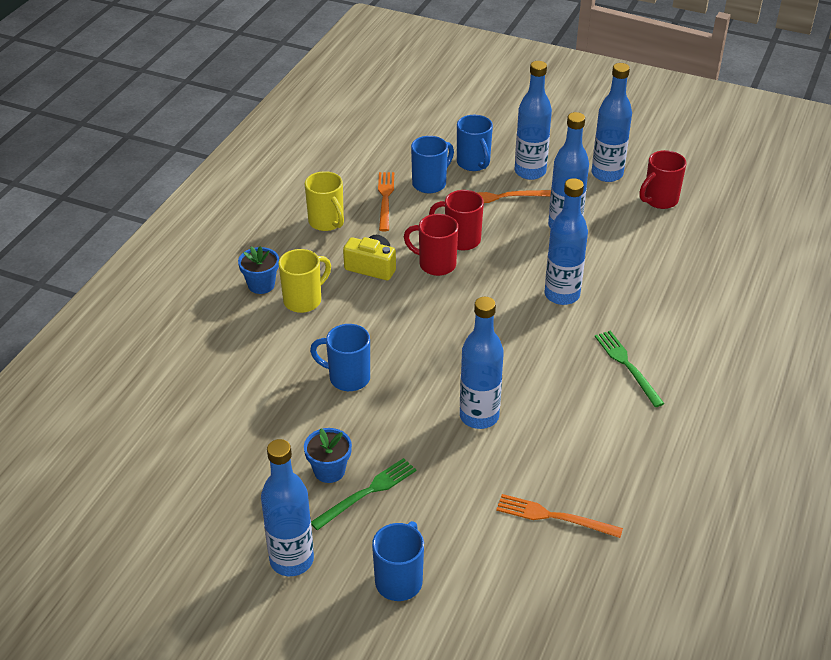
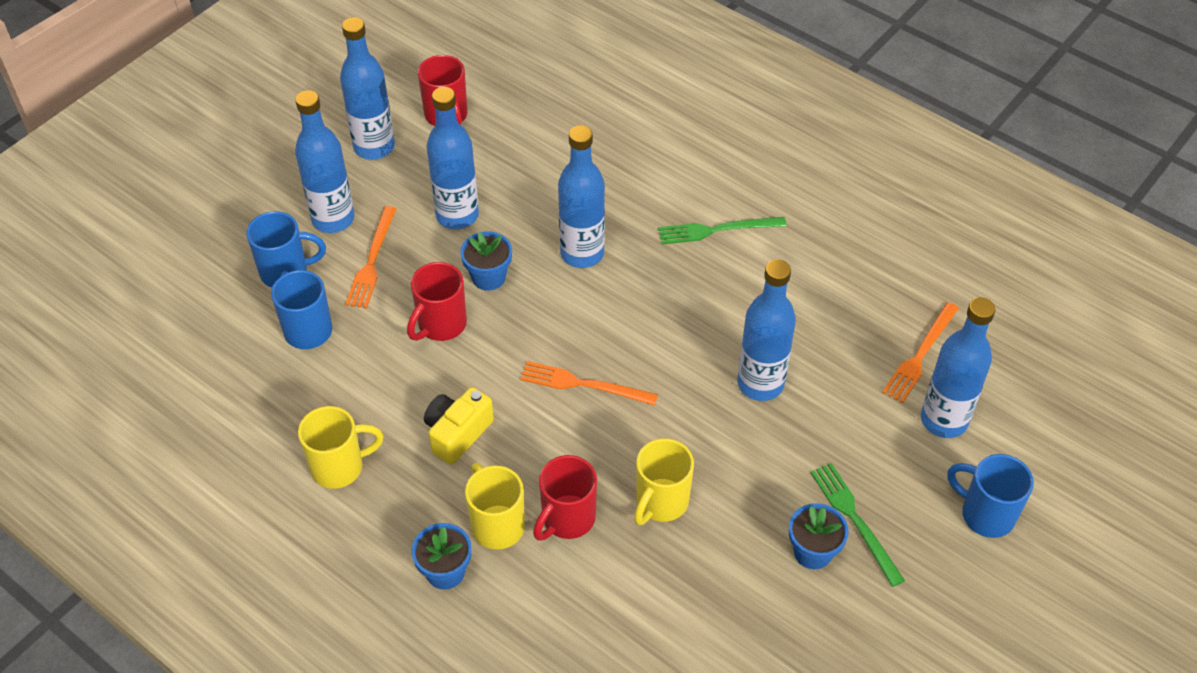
camera: 75 degrees left, 10 degrees up
(291, 560) = (942, 616): blue bottle -> blue bottle (944, 420)
(347, 378) = (660, 502): blue mug -> yellow mug
(385, 199) = (317, 387): orange fork -> orange fork (583, 384)
(435, 264) = (479, 363): red mug -> red mug (567, 519)
(514, 253) = (488, 277): none -> blue flower pot

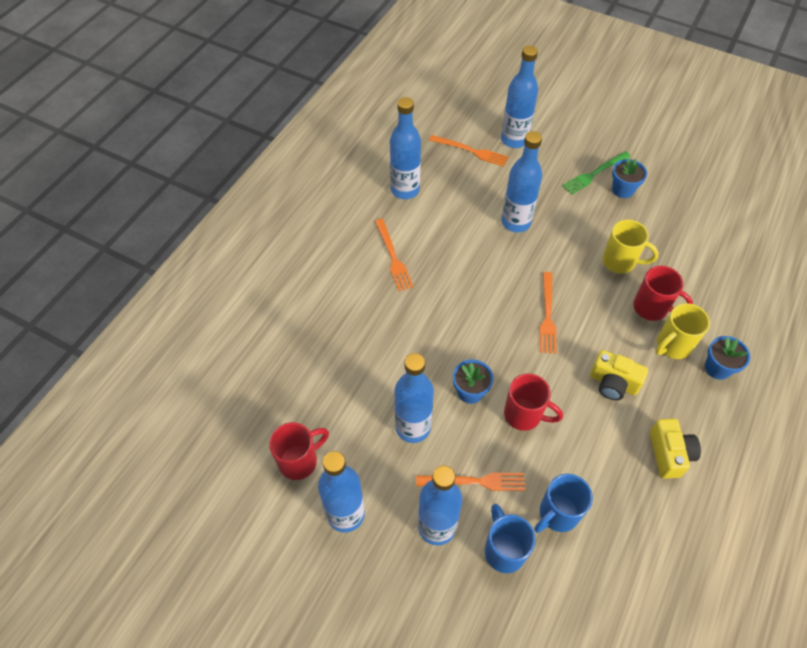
camera: 100 degrees left, 5 degrees up
(340, 467) = (669, 454): yellow mug -> yellow camera
(582, 253) = (432, 334): blue bottle -> blue bottle (405, 190)
(717, 230) = (393, 257): green fork -> orange fork
(985, 514) = (569, 122): blue mug -> none

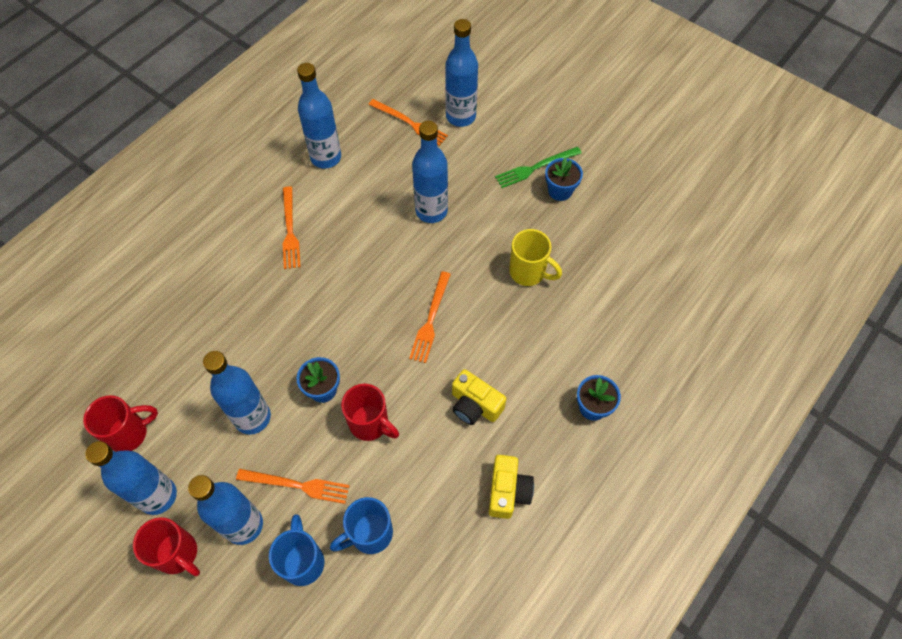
camera: 10 degrees right, 5 degrees up
(652, 308) = (545, 329): red mug -> red mug (178, 554)
(672, 346) = (552, 374): yellow mug -> none

